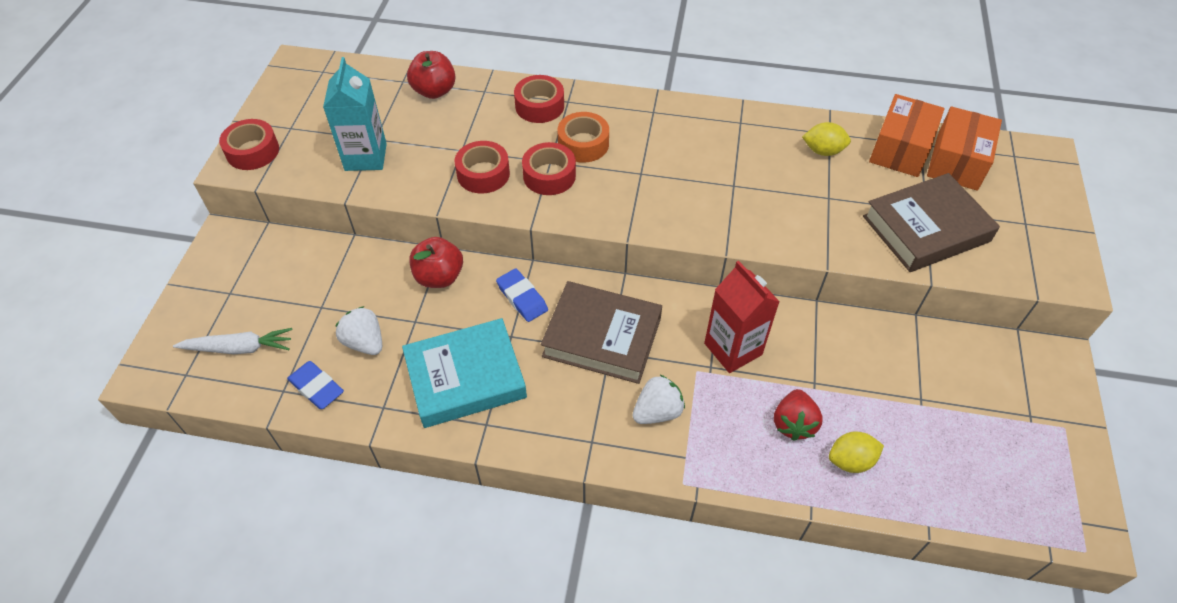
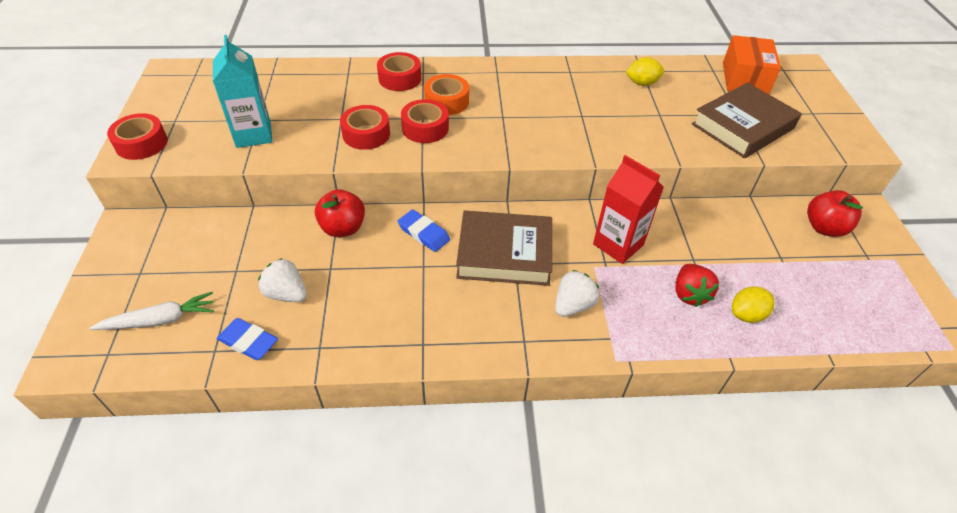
camera: 15 degrees left, 5 degrees down
(434, 91) = (303, 78): red apple -> red apple (824, 228)
(465, 378) = (391, 308): turquoise book -> none
(900, 149) = (699, 75): orange box -> none

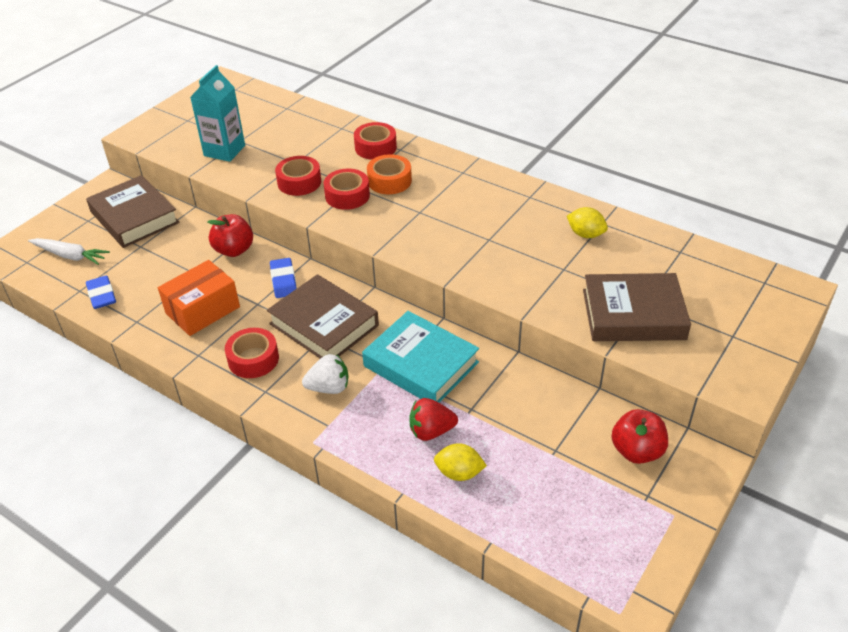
camera: 40 degrees right, 5 degrees down
(141, 143) = (152, 129): red tape -> red tape (253, 359)
(195, 245) = (134, 217): none -> brown book
(286, 294) = (153, 277): white strawberry -> none
(618, 244) = (421, 364): red carton -> turquoise book
(689, 294) = (431, 431): red strawberry -> red strawberry turned 45 degrees clockwise
(744, 79) = (703, 273): orange box -> orange box (202, 310)

